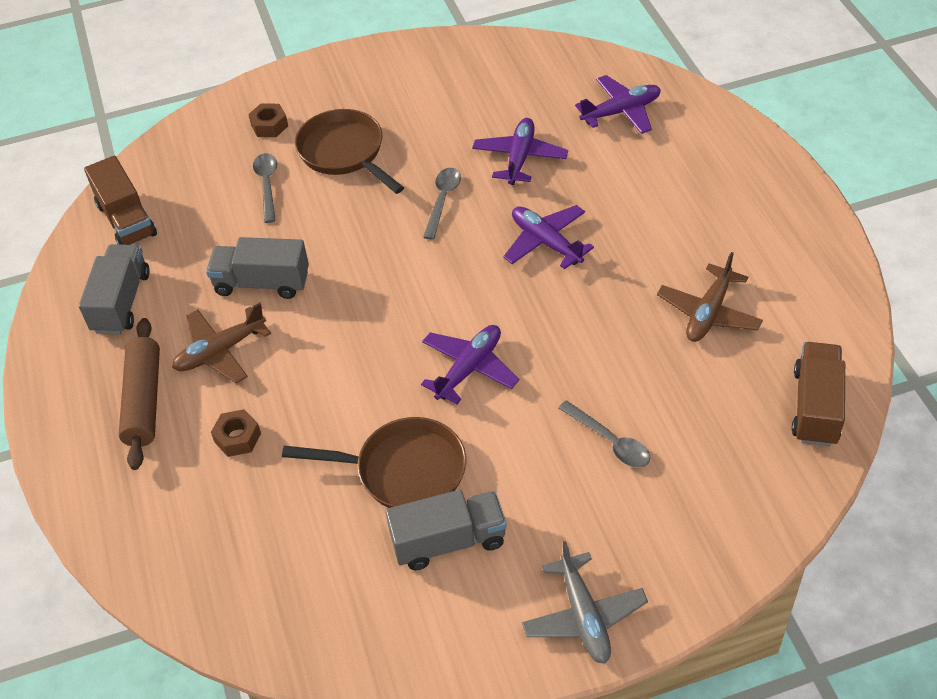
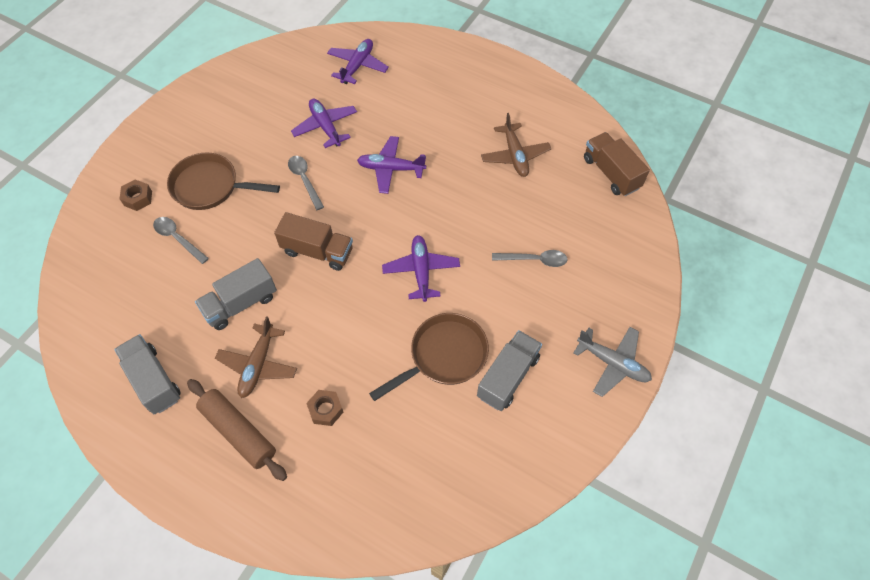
camera: 45 degrees left, 10 degrees up
(126, 220) = (97, 324): brown truck -> brown truck (317, 251)

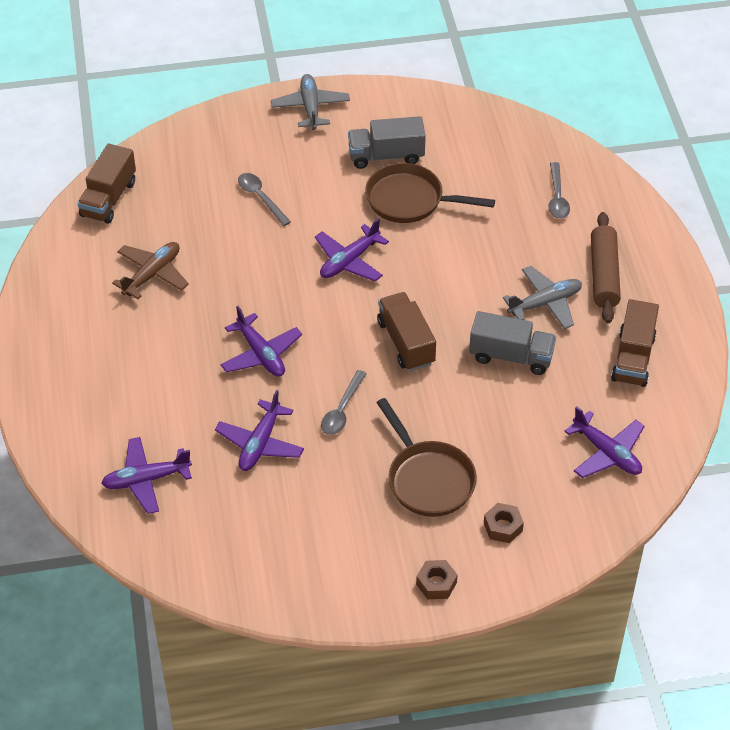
camera: 130 degrees left, 10 degrees down
(112, 295) = (607, 453): none -> purple plane
(153, 380) = (633, 358): grey truck -> brown truck
(178, 238) = (505, 454): grey spoon -> grey spoon (557, 197)
(258, 365) = (545, 303): brown plane -> grey plane
(326, 410) = (529, 238): brown nut -> brown nut (436, 583)

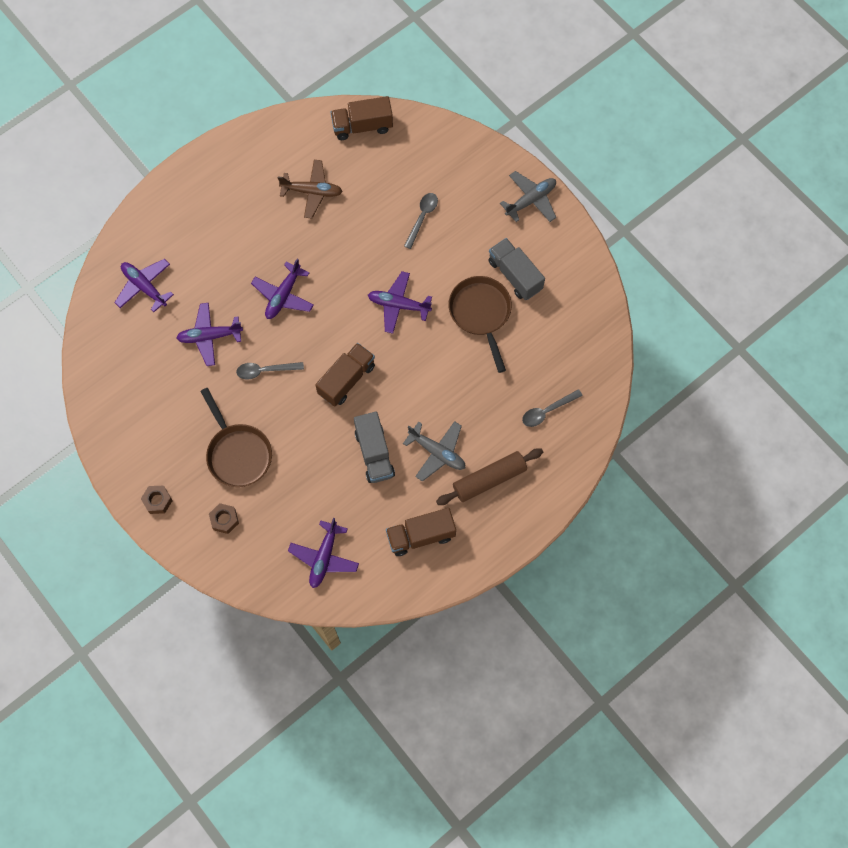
camera: 60 degrees right, 20 degrees up
(428, 479) = (238, 453): brown pan -> brown pan turned 60 degrees counterclockwise

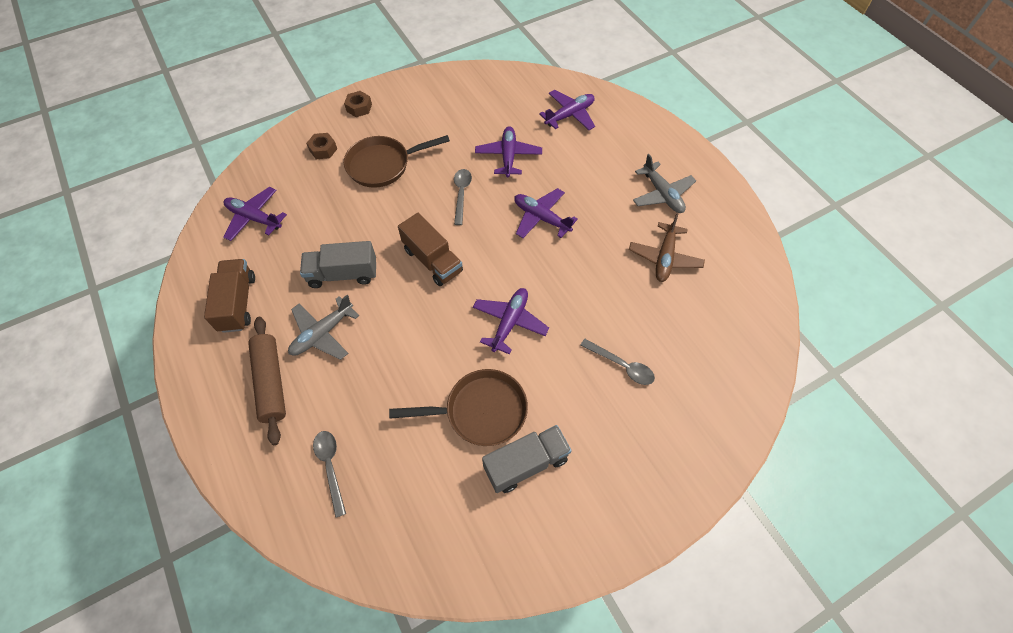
camera: 100 degrees right, 10 degrees down
(362, 126) = (753, 319): brown truck -> none
(530, 200) = (636, 508): grey plane -> grey plane (662, 194)

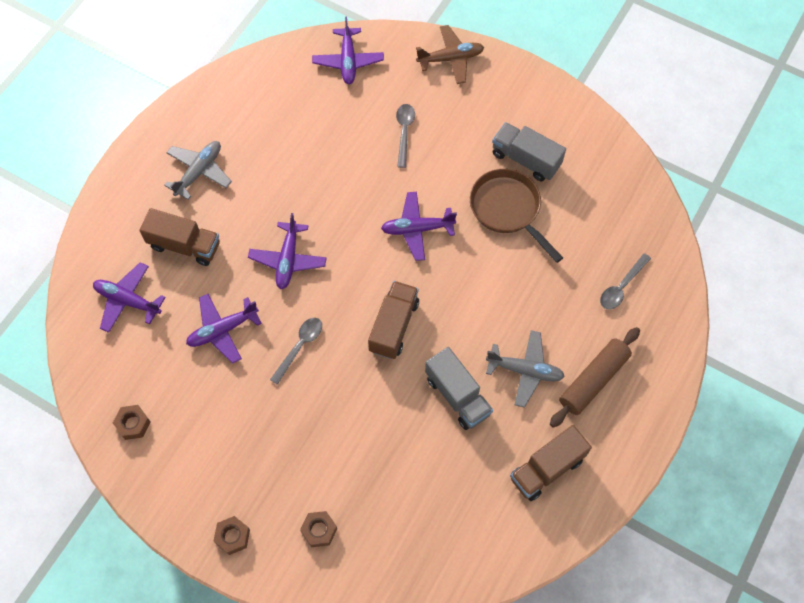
camera: 120 degrees left, 5 degrees up
(254, 218) = (450, 532): purple plane -> purple plane (348, 61)
(383, 165) = (305, 449): brown pan -> none
(461, 194) = (300, 347): grey spoon -> grey spoon turned 150 degrees clockwise
(474, 88) = (133, 424): none -> brown nut
(596, 161) = (184, 245): none -> brown truck
(664, 258) = (276, 142): brown plane -> brown plane (450, 59)

